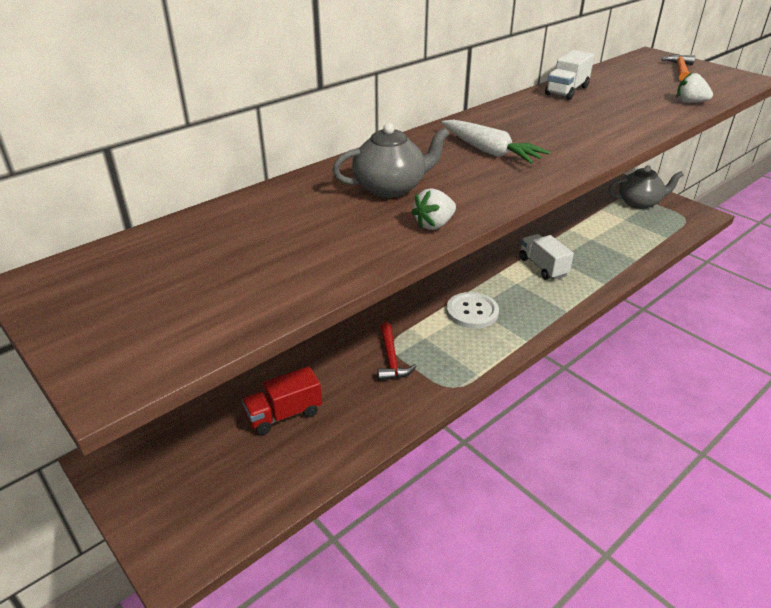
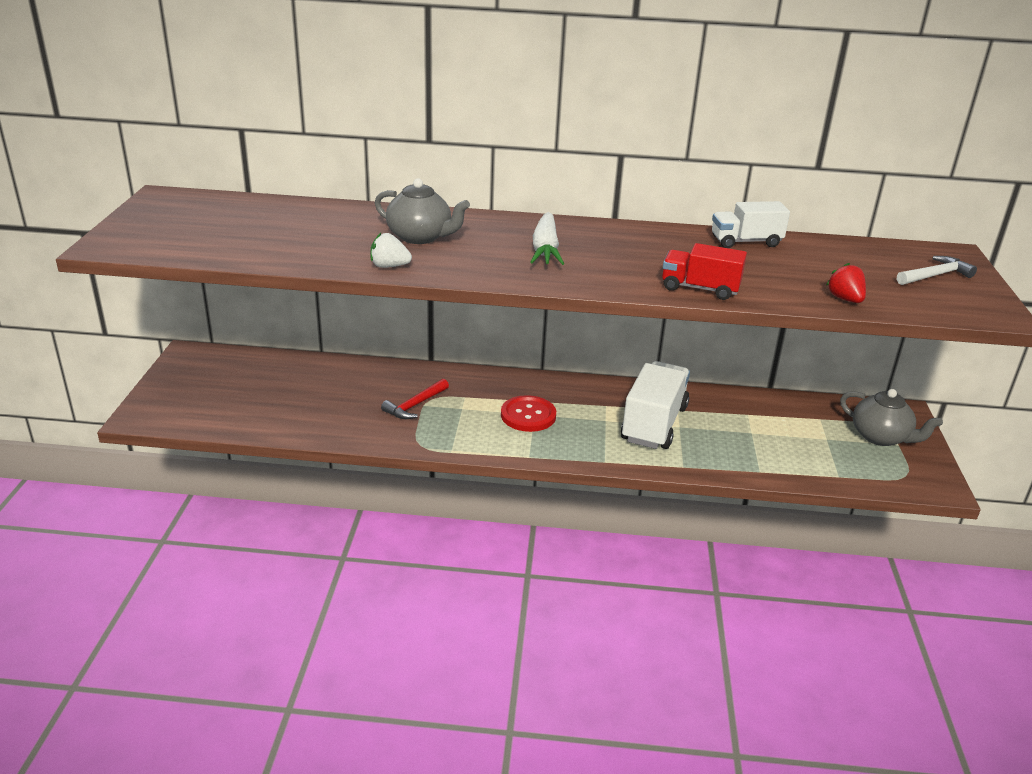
camera: 45 degrees right, 5 degrees down
(284, 414) = (300, 391): red truck -> red truck (700, 289)
(472, 312) = (528, 415): white button -> red button
(543, 267) = (654, 424): white truck -> white truck, size x1.62
(680, 70) = (935, 275): orange hammer -> white hammer
(690, 102) = (845, 299): white strawberry -> red strawberry

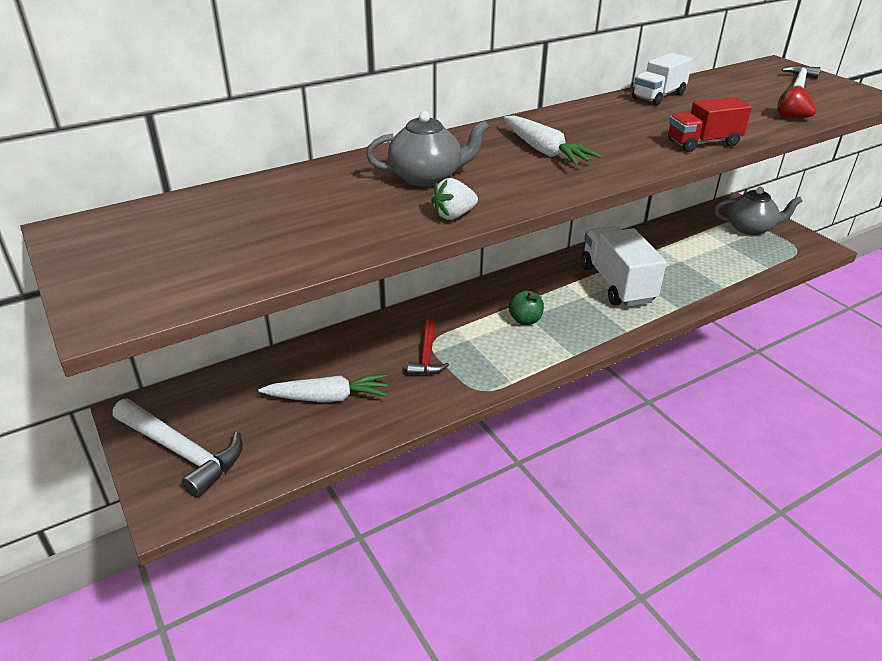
camera: 35 degrees left, 5 degrees up
(186, 389) = (182, 452): none -> white hammer
(311, 400) = (328, 397): none -> white carrot
(528, 415) = (525, 320): red button -> green apple

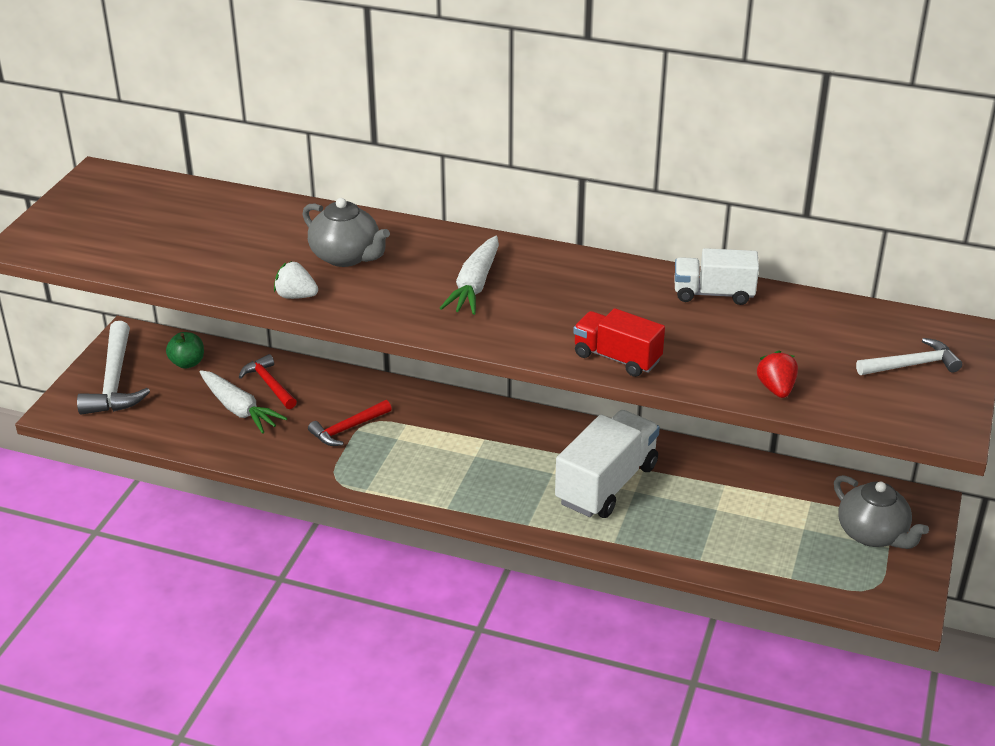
camera: 50 degrees right, 0 degrees up
(318, 367) = (269, 384): none -> red hammer
(525, 320) = (467, 456): green apple -> green apple (187, 363)

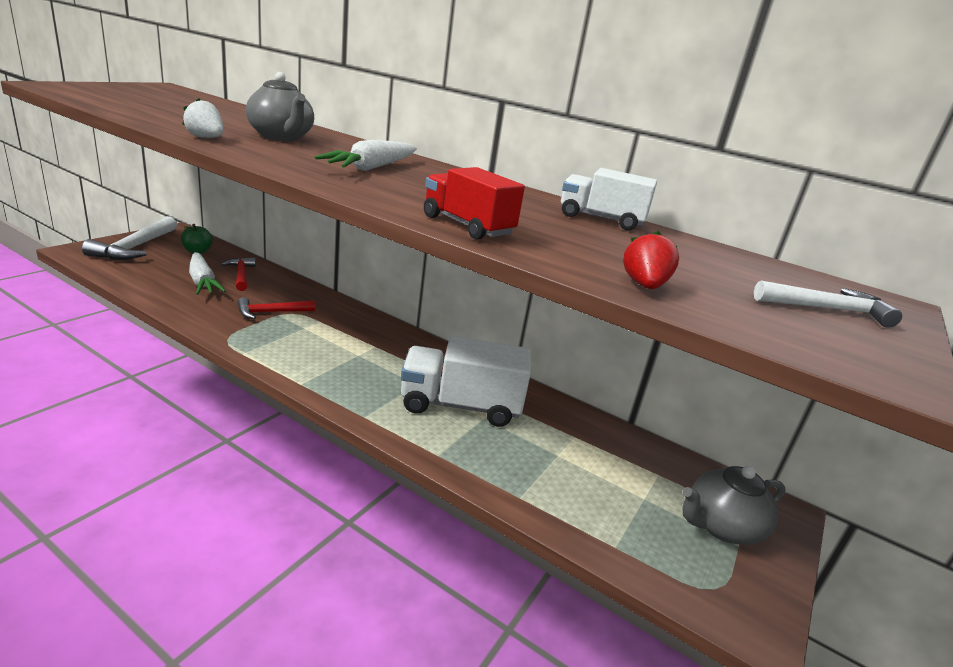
camera: 10 degrees right, 10 degrees down
(606, 484) = (460, 406): white truck -> white truck turned 135 degrees counterclockwise
(873, 534) = (721, 526): grey teapot -> grey teapot turned 90 degrees clockwise

